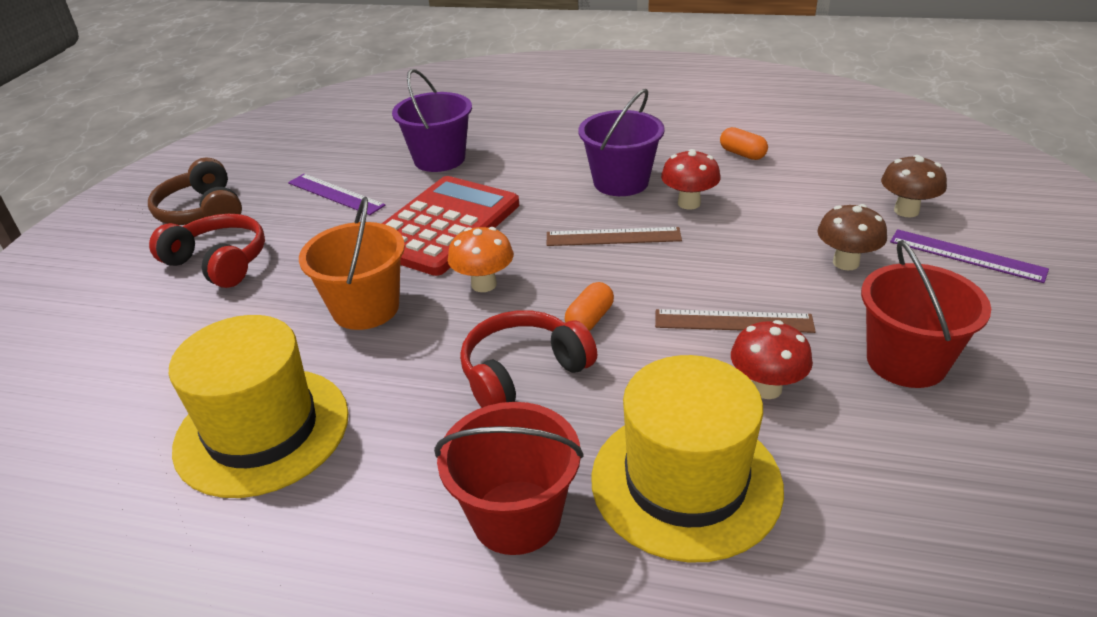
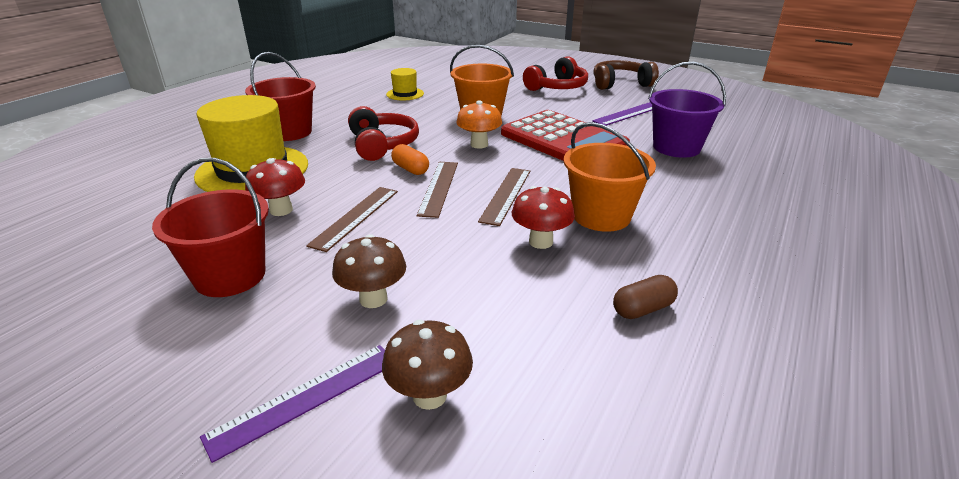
camera: 105 degrees right, 5 degrees down
(262, 430) = (405, 94): yellow hat -> yellow hat, size x0.47
(621, 182) = (601, 216): purple bucket -> orange bucket
(625, 283) = (439, 188): none -> brown ruler
(742, 154) = (643, 309): orange capsule -> brown capsule

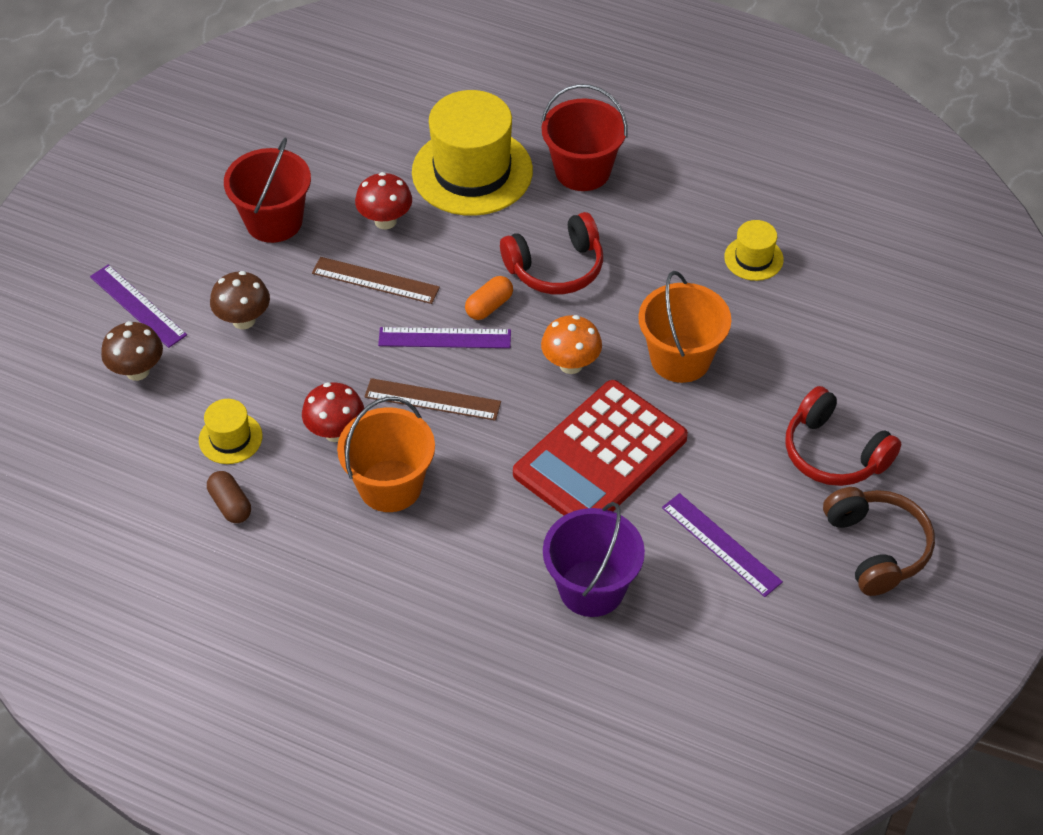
camera: 85 degrees right, 20 degrees up
(439, 188) = (444, 338): brown ruler -> purple ruler
(549, 309) = (230, 438): none -> yellow hat

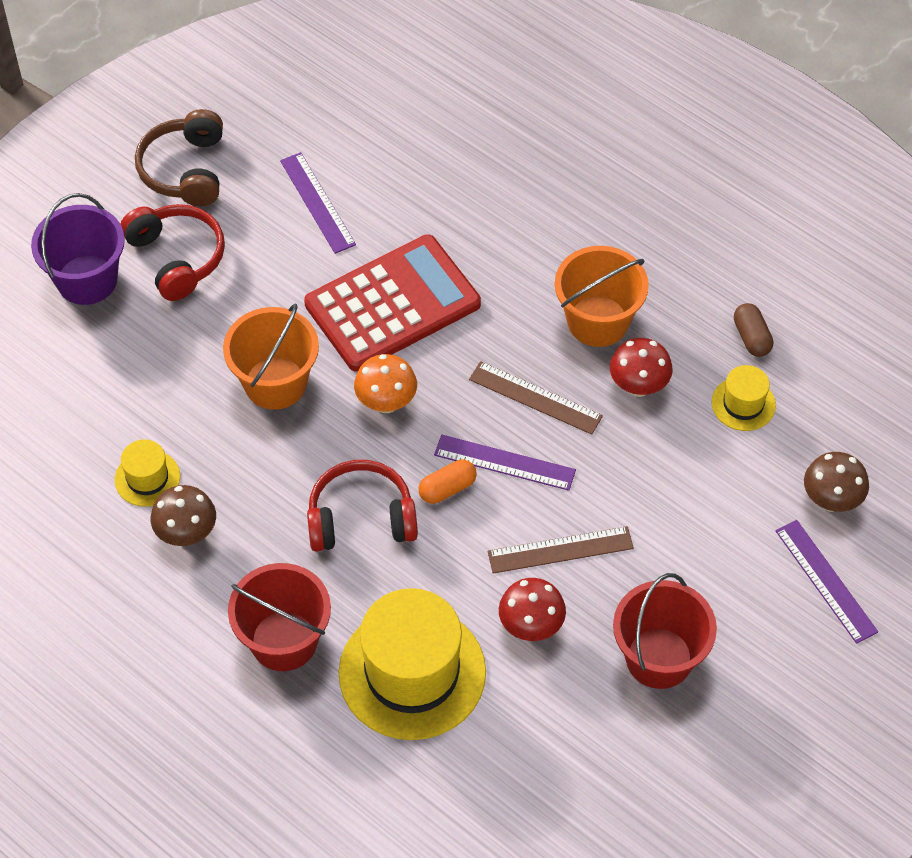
camera: 165 degrees left, 5 degrees up
(244, 320) = (712, 534): brown mushroom -> brown mushroom (187, 534)
(375, 280) = (560, 550): brown ruler -> brown ruler turned 45 degrees counterclockwise
(591, 588) = (444, 192): purple bucket -> purple bucket (87, 280)

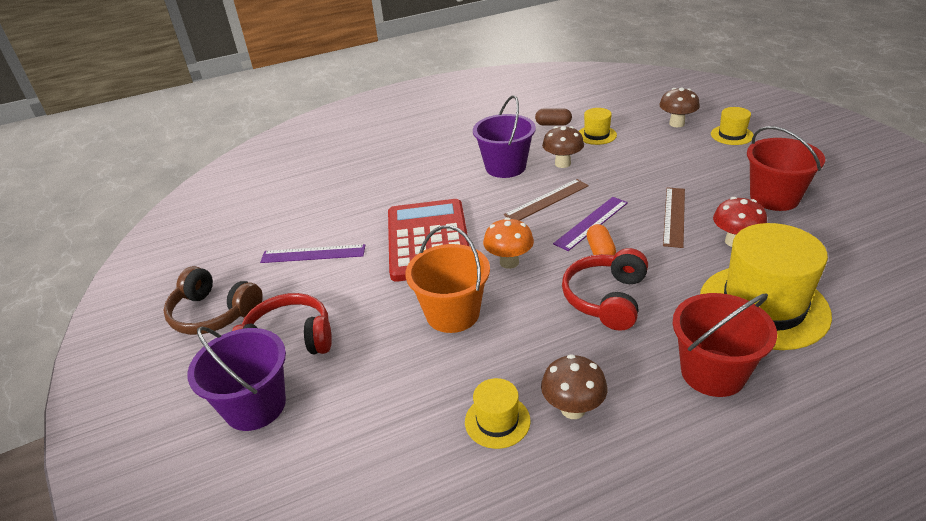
camera: 60 degrees left, 20 degrees down
(597, 321) = (505, 167): orange bucket -> purple bucket
(638, 386) = (562, 163): red mushroom -> brown mushroom
(826, 581) = (732, 135): purple ruler -> yellow hat

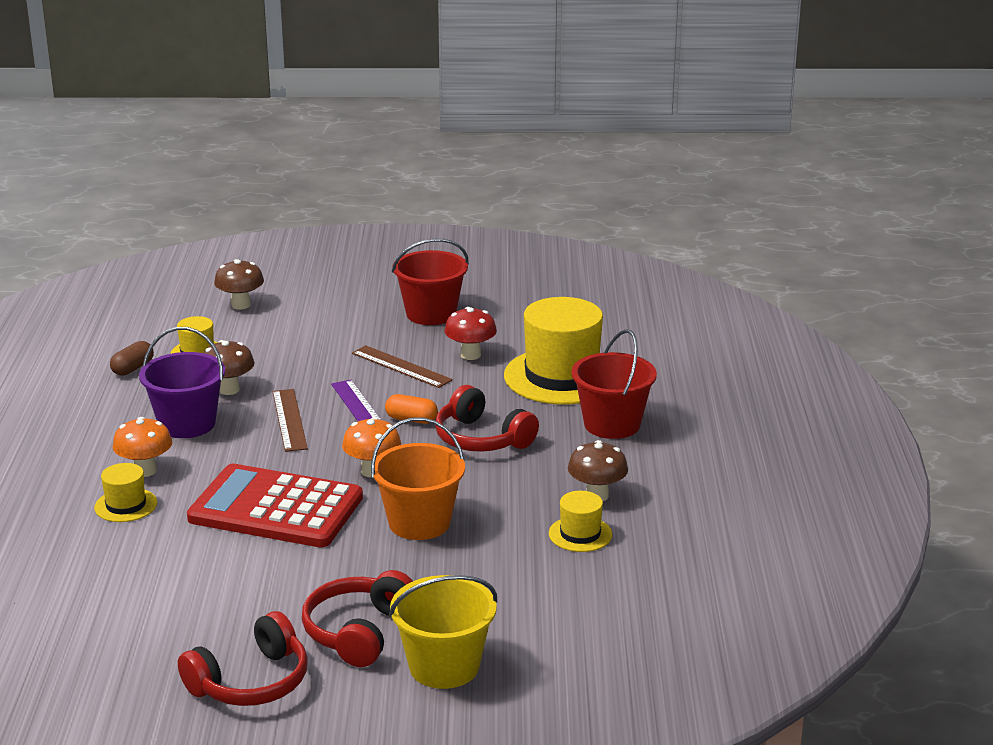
camera: 70 degrees left, 10 degrees down
(214, 313) = (251, 682): brown headphones -> red headphones
(255, 406) = (444, 666): purple bucket -> yellow bucket
(313, 254) = (208, 591): purple ruler -> none
(439, 176) = (145, 470): none -> orange mushroom
(732, 135) = (304, 289): yellow hat -> yellow hat (126, 505)

